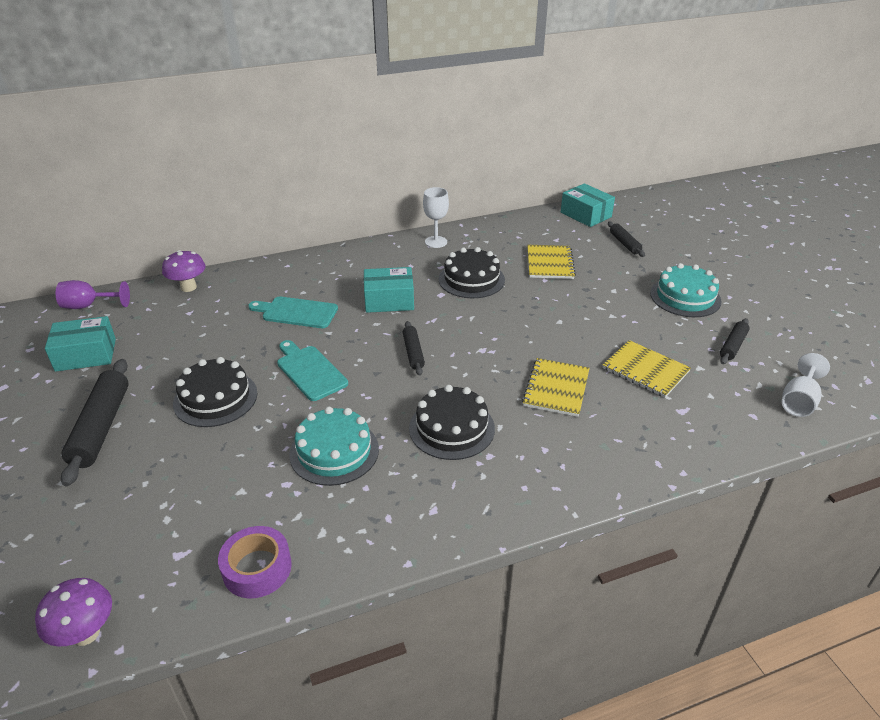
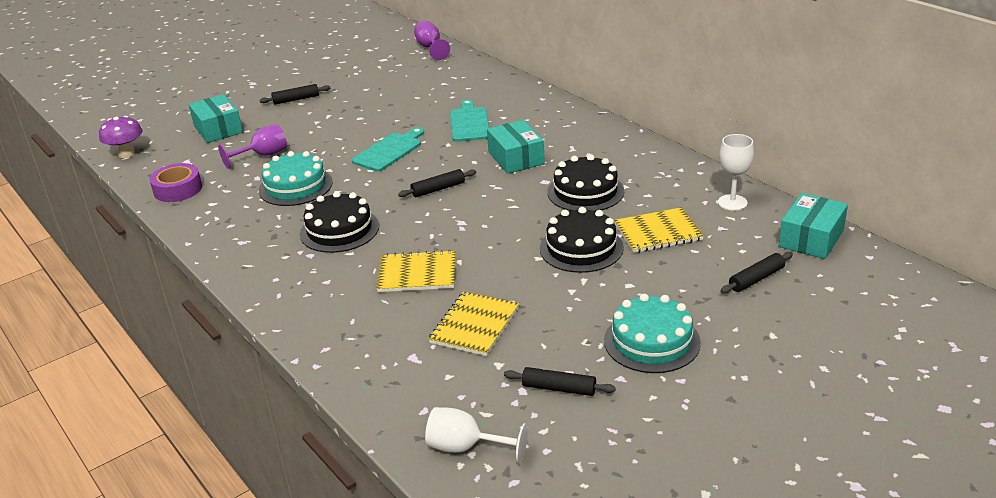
camera: 75 degrees right, 5 degrees down
(86, 354) = (371, 68): turquoise box -> turquoise box (218, 129)
(101, 427) = (296, 99): black rolling pin -> black rolling pin, size x0.55
(188, 287) = (478, 72): purple mushroom -> none
(215, 398) = (341, 126): black cake -> black cake (581, 248)
(232, 473) = (263, 155): none -> purple goblet
(436, 242) = (647, 156): white goblet -> white goblet (732, 202)

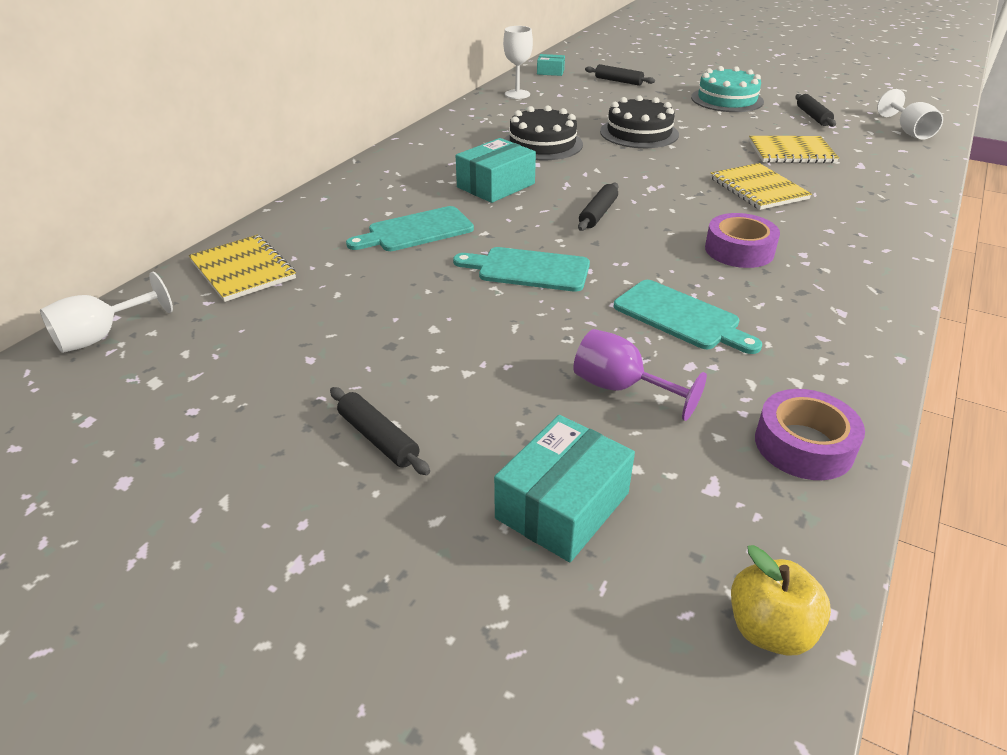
camera: 115 degrees left, 5 degrees up
(126, 154) = (769, 629): purple mushroom -> yellow apple
(295, 186) = (680, 317): turquoise cake -> turquoise cutting board
(339, 230) = (739, 250): black cake -> purple tape
(430, 48) = (101, 336): purple goblet -> white goblet
(438, 189) = (598, 213): black rolling pin -> black rolling pin turned 75 degrees clockwise
(658, 232) = (586, 111): yellow notebook -> yellow notebook (243, 270)
(811, 238) = (550, 72): turquoise box -> turquoise box, size x0.57

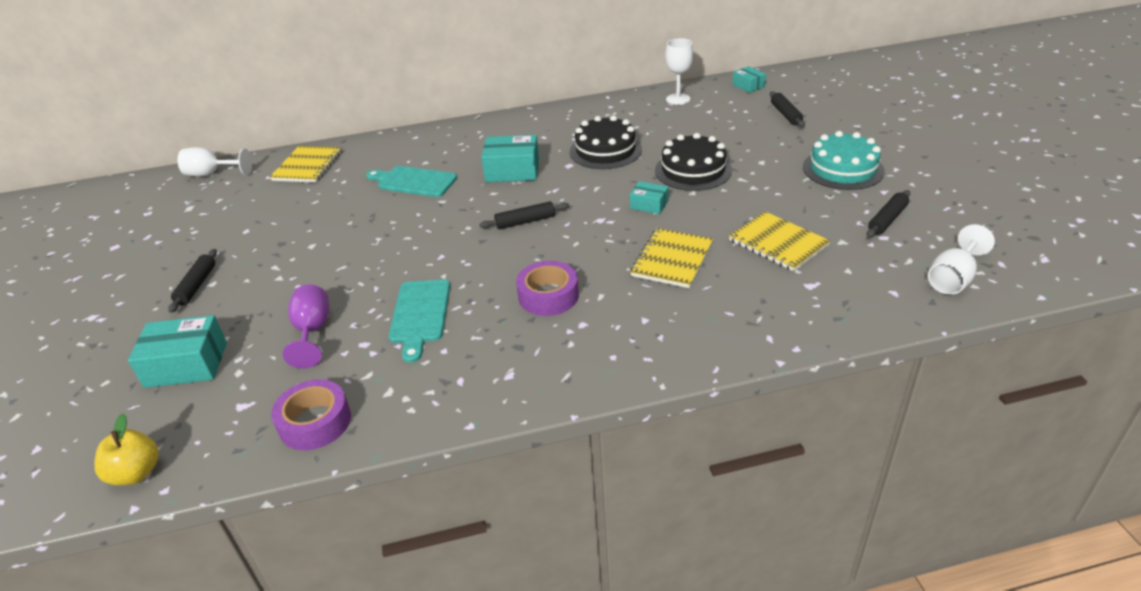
camera: 50 degrees right, 0 degrees up
(528, 269) = (414, 237): turquoise cutting board -> none
(662, 164) = (649, 205): none -> turquoise box

